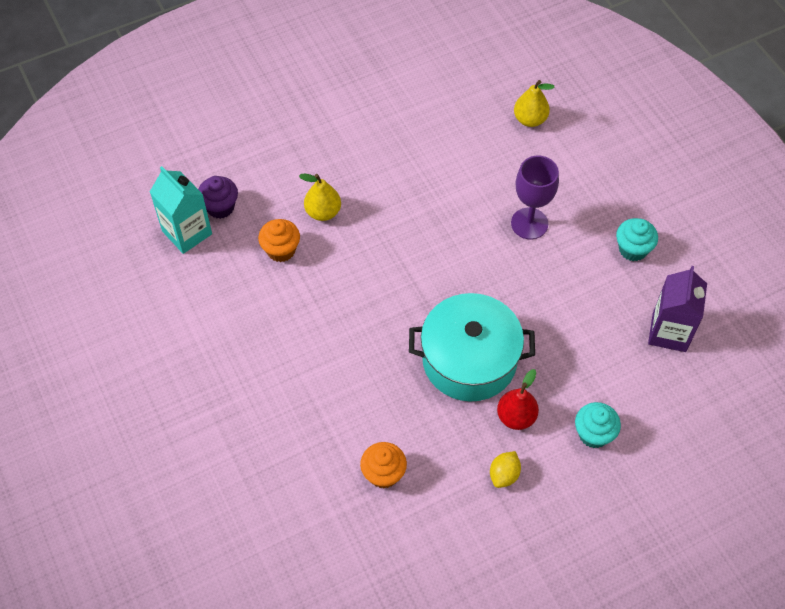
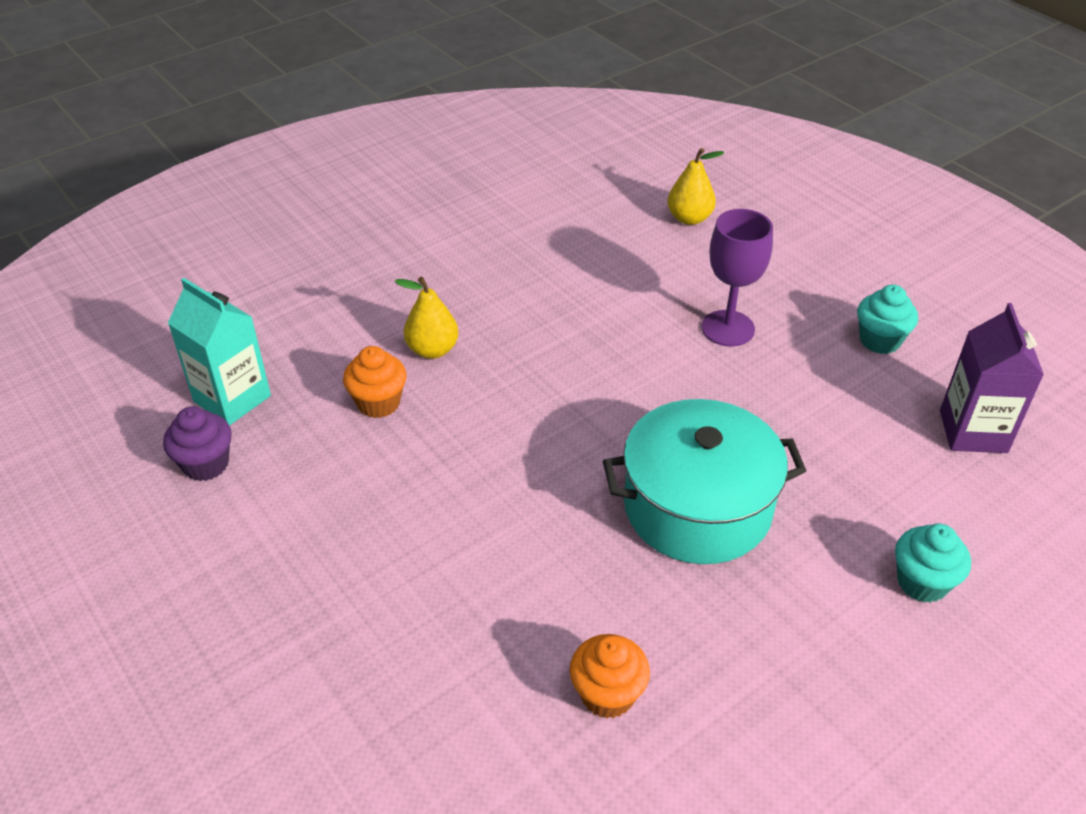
camera: 10 degrees left, 15 degrees down
(220, 207) = (279, 362): purple cupcake -> purple cupcake (206, 464)
(504, 475) = (805, 665): yellow lemon -> none
(516, 417) = (794, 575): red pear -> none

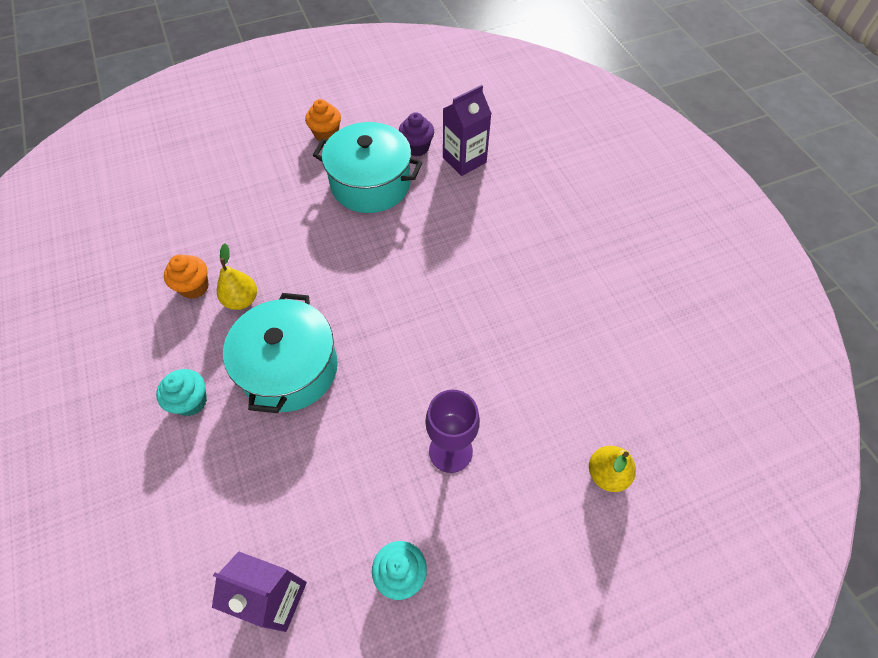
camera: 105 degrees right, 15 degrees up
(232, 398) = (464, 160): turquoise carton -> purple carton
(305, 507) = (370, 184): none -> turquoise pot
(378, 403) = (439, 223): orange cupcake -> orange cupcake (326, 134)
(432, 350) = (479, 256): yellow pear -> yellow pear (242, 300)
(922, 582) = (173, 480): turquoise cupcake -> turquoise cupcake (191, 401)

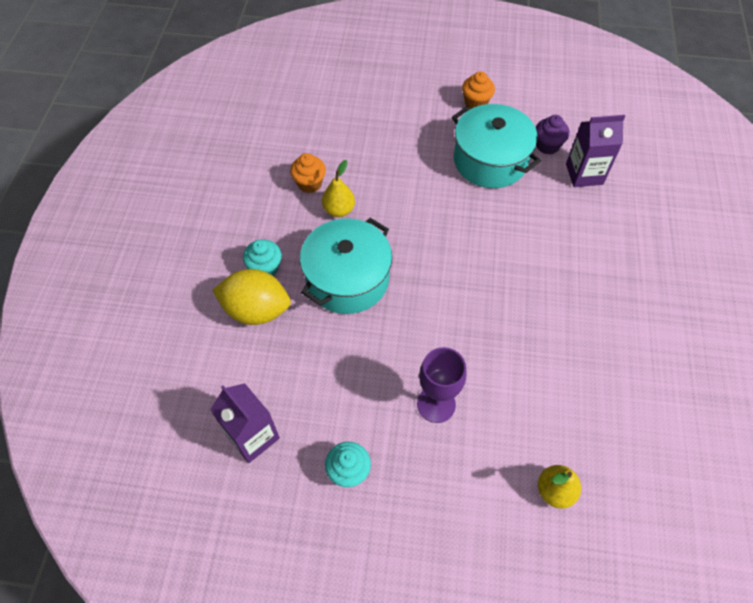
camera: 30 degrees right, 0 degrees up
(205, 453) = (256, 310): none -> yellow lemon

